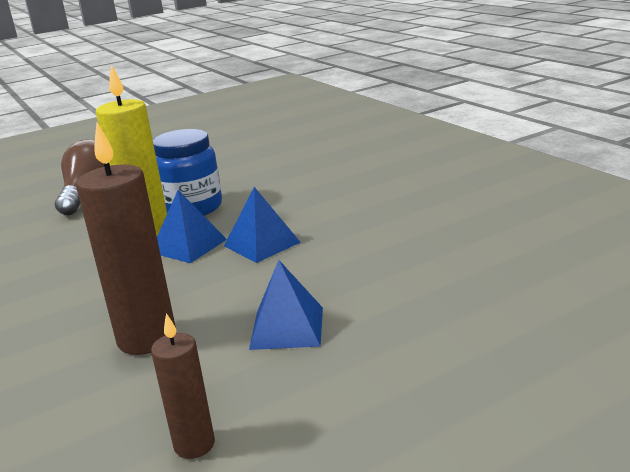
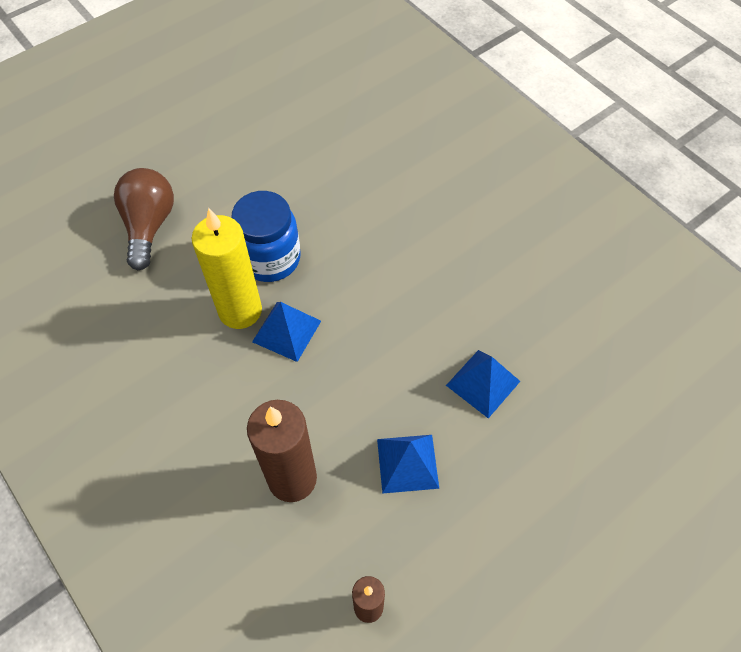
camera: 10 degrees left, 35 degrees up
(262, 244) = (357, 330): blue pyramid -> blue pyramid (483, 383)

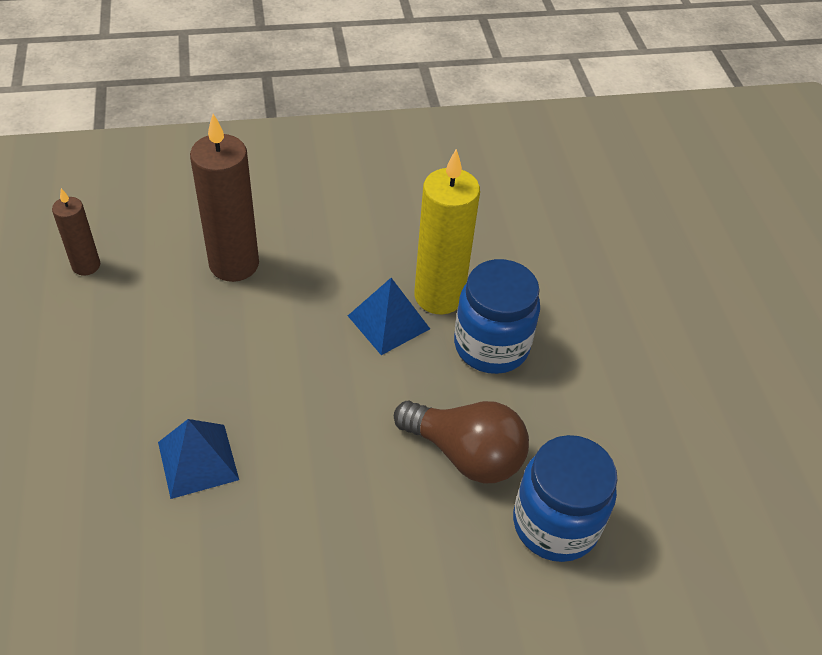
camera: 115 degrees right, 10 degrees down
(149, 226) = (596, 265): brown light bulb -> brown light bulb (465, 454)
(387, 176) = (555, 524): none -> blue jar
(407, 463) = (174, 350): blue pyramid -> none

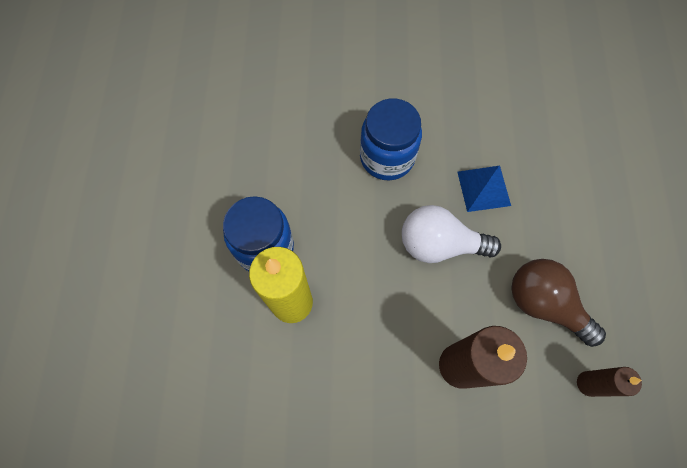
camera: 165 degrees left, 20 degrees up
(262, 379) = (439, 244): none -> white light bulb
(388, 322) = (338, 282): blue pyramid -> none
(465, 454) = (308, 166): brown light bulb -> brown light bulb (544, 304)
(555, 524) = (267, 115): blue jar -> blue jar (387, 157)

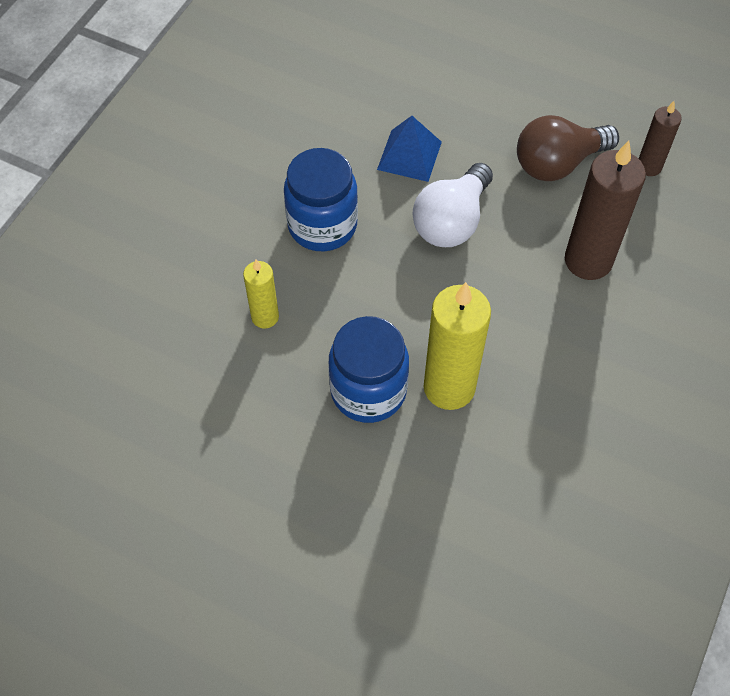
camera: 65 degrees left, 10 degrees down
(293, 155) = (265, 317): none -> yellow candle

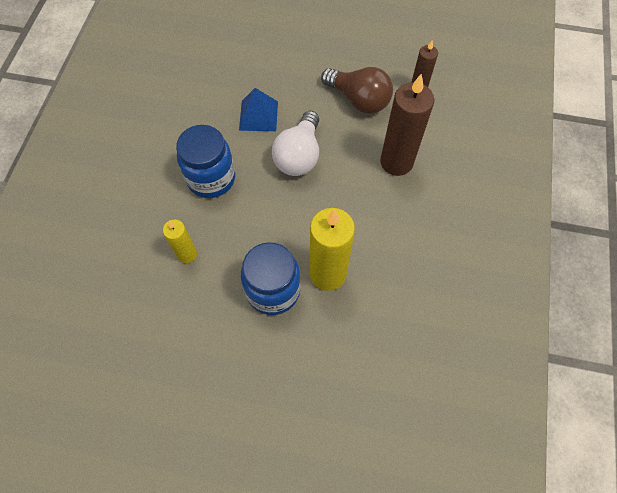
camera: 15 degrees left, 5 degrees up
(558, 163) = (359, 100): brown light bulb -> brown light bulb turned 105 degrees counterclockwise

